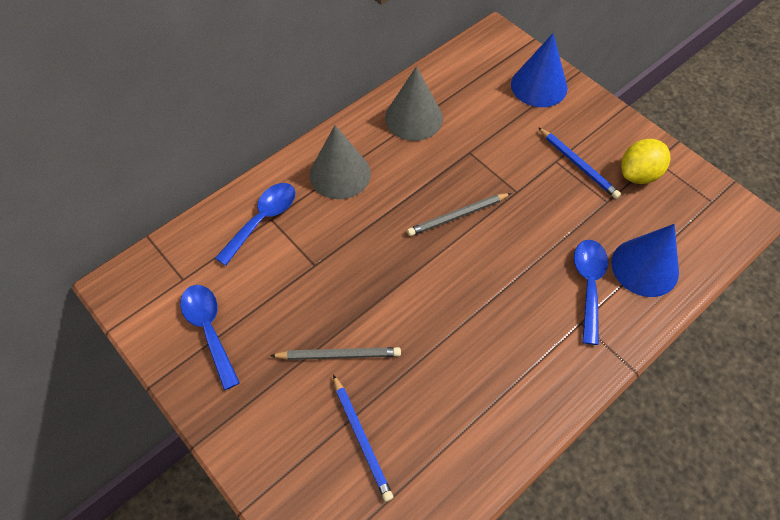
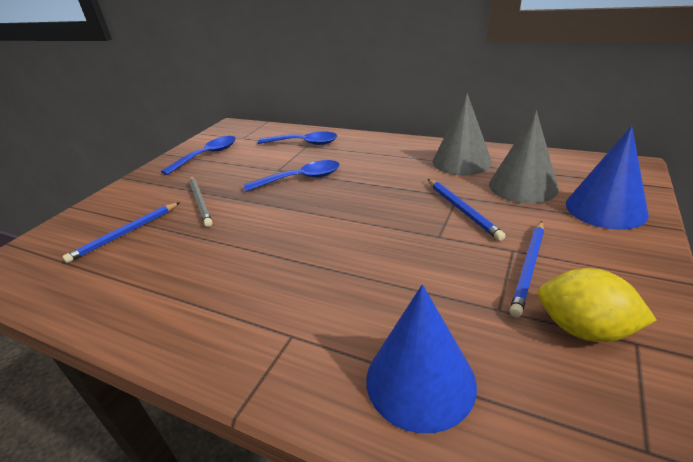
camera: 70 degrees right, 25 degrees down
(340, 174) = (368, 153): grey cone -> grey cone (523, 186)
(458, 216) = (374, 212): grey pencil -> none
(491, 159) = (462, 210): none -> blue pencil
(588, 285) = (350, 327): blue spoon -> blue spoon (300, 179)

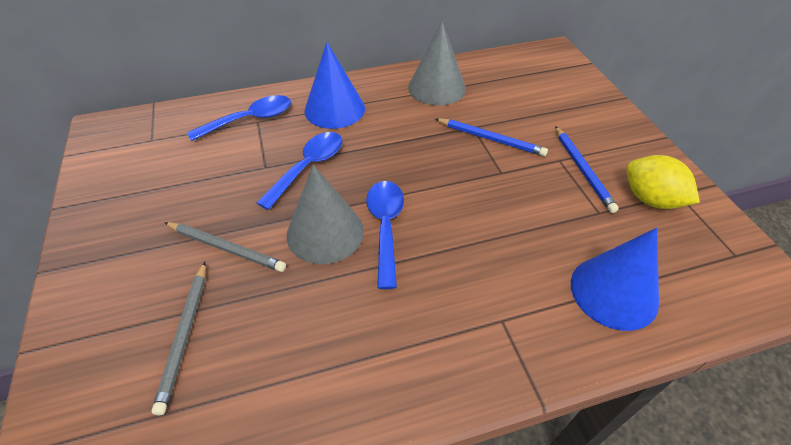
camera: 45 degrees left, 15 degrees up
(126, 233) = (185, 335): blue pencil -> grey pencil
(207, 155) = (137, 184): blue spoon -> blue spoon (385, 227)
(523, 186) = (507, 97): grey cone -> grey cone (325, 232)
(583, 329) = (650, 199): yellow lemon -> yellow lemon turned 60 degrees clockwise
(605, 208) = (575, 97): blue cone -> blue cone (334, 109)

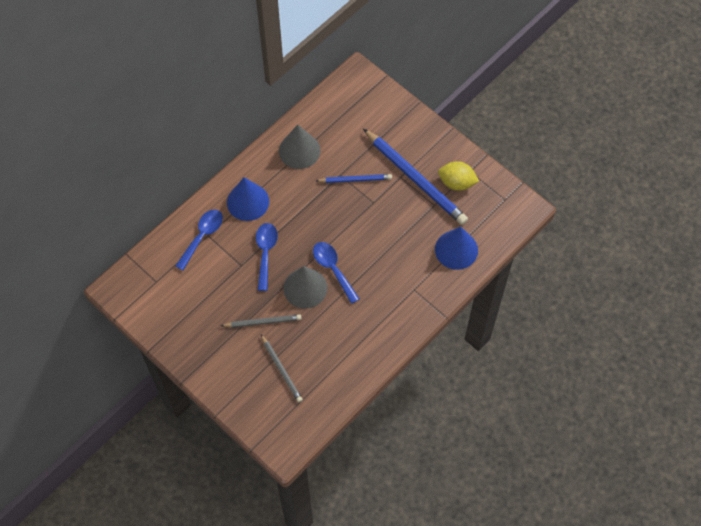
camera: 30 degrees left, 15 degrees up
(583, 170) = (415, 178): blue pencil -> blue pencil, size x1.90

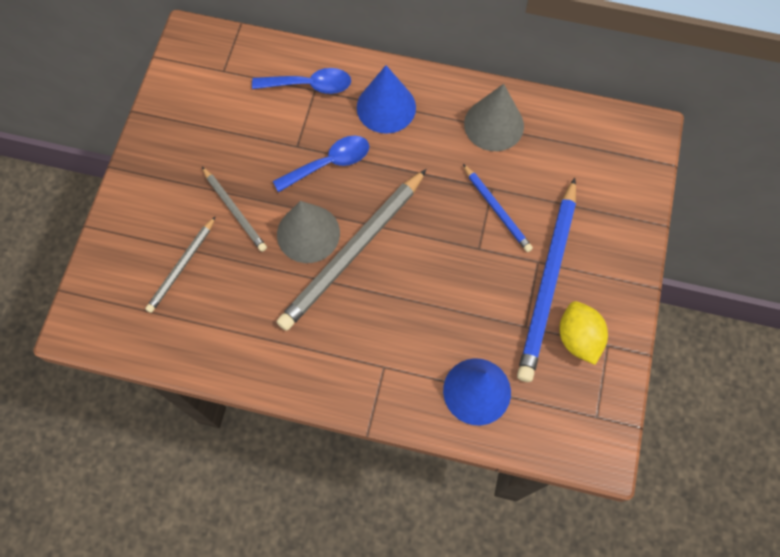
camera: 60 degrees right, 5 degrees up
(333, 269) = (353, 252): blue spoon -> grey pencil

